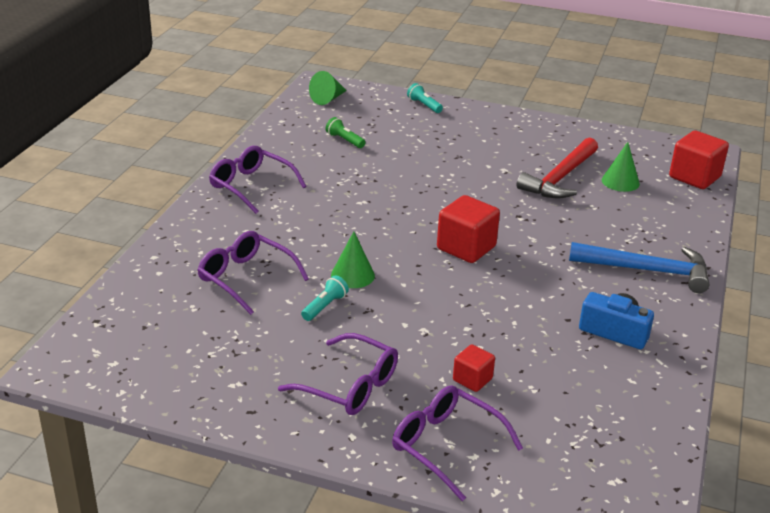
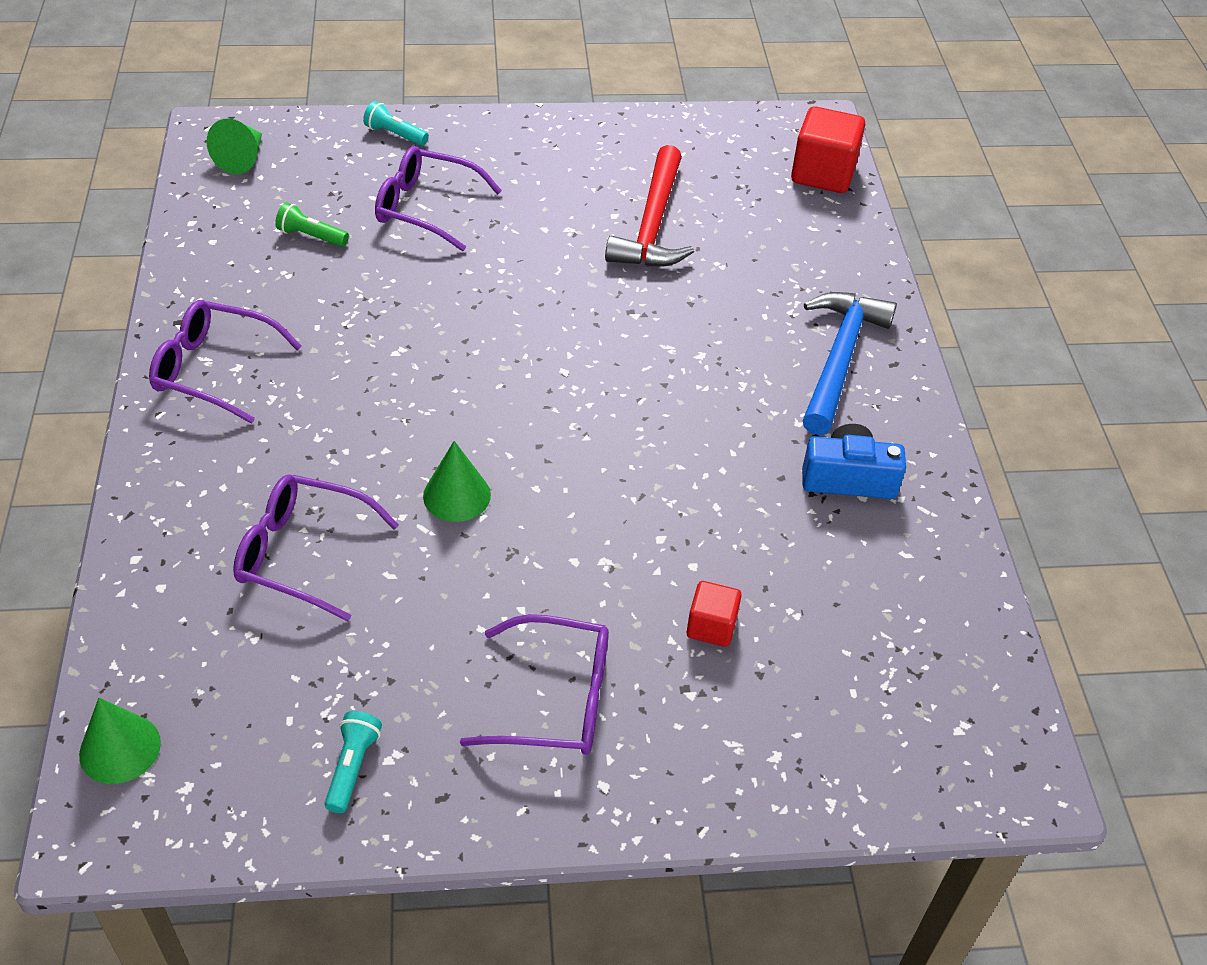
camera: 25 degrees left, 15 degrees up
(325, 306) = (447, 567): turquoise flashlight -> turquoise flashlight (352, 767)
(446, 446) = (733, 753): purple glasses -> purple glasses (426, 208)
(466, 248) = (589, 393): red cube -> none
(620, 182) = (734, 209): green cone -> green cone (120, 748)
(647, 270) = (839, 359): blue hammer -> blue hammer turned 60 degrees counterclockwise

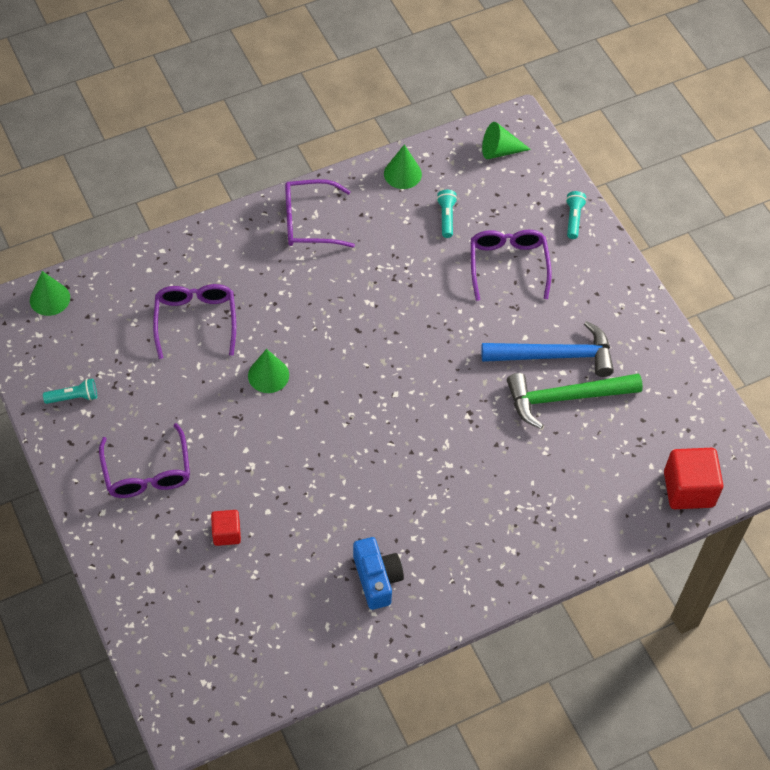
camera: 70 degrees right, 10 degrees up
(206, 253) = (402, 174): none -> green cone
(214, 370) = (309, 222): purple glasses -> purple glasses turned 90 degrees counterclockwise
(311, 236) = (446, 217): green flashlight -> turquoise flashlight
(652, 224) = (565, 398): red hammer -> green hammer
(839, 359) = (487, 548): blue hammer -> blue hammer (555, 356)

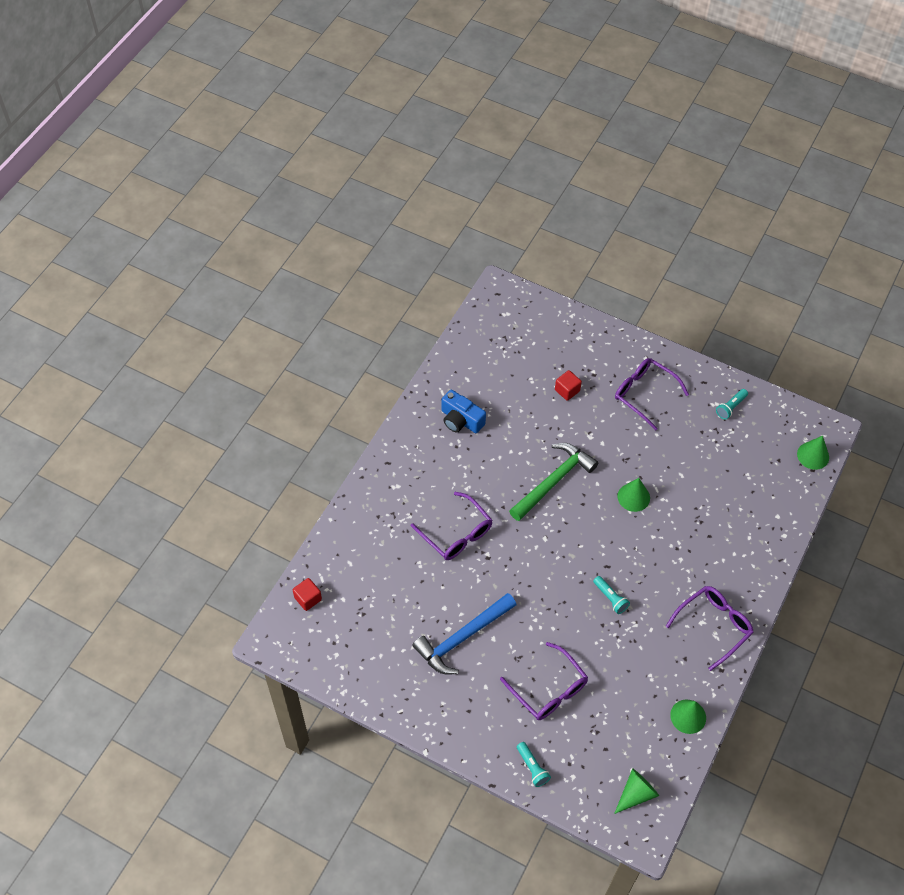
camera: 145 degrees right, 0 degrees up
(196, 321) = (712, 502): purple glasses -> purple glasses (456, 534)
(446, 217) = (624, 700): turquoise flashlight -> turquoise flashlight (610, 598)
(565, 398) = (433, 610): green hammer -> green hammer (554, 481)
(688, 489) = (308, 598): red cube -> red cube, size x0.57

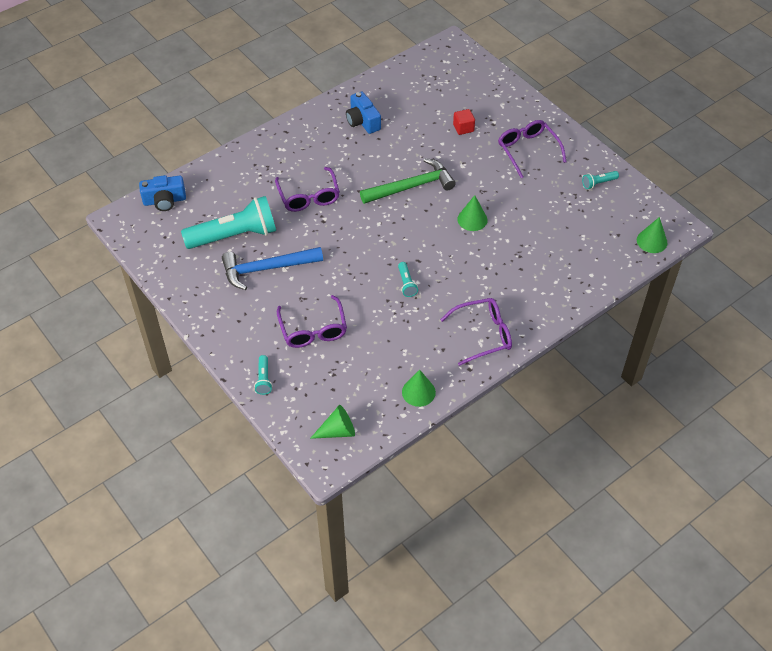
camera: 25 degrees right, 5 degrees down
(308, 598) = (164, 201): red cube -> blue camera
(407, 611) = (235, 235): none -> turquoise flashlight

